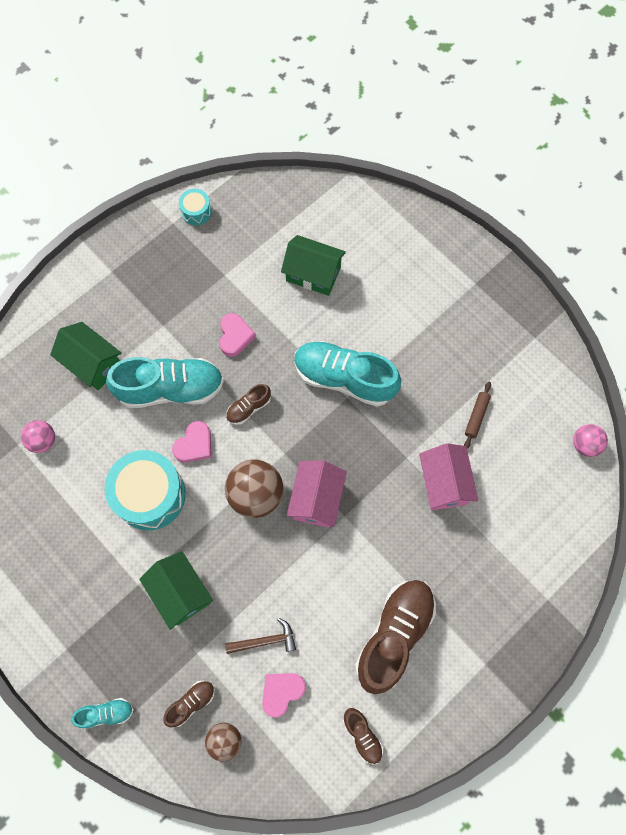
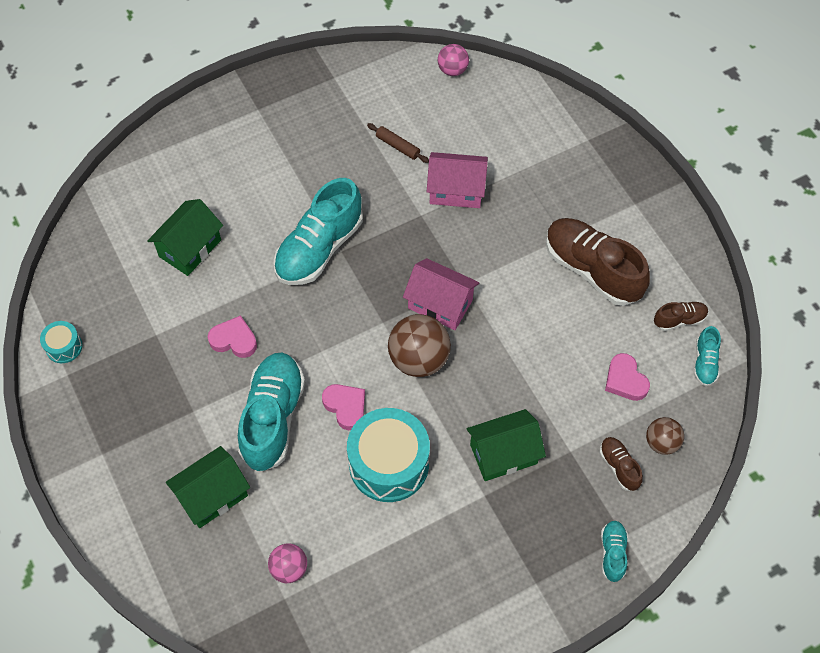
camera: 75 degrees left, 10 degrees down
(248, 408) = (321, 345): brown shoe -> none
(265, 641) = (572, 384): brown hammer -> none
(321, 770) = (705, 362): none -> turquoise shoe

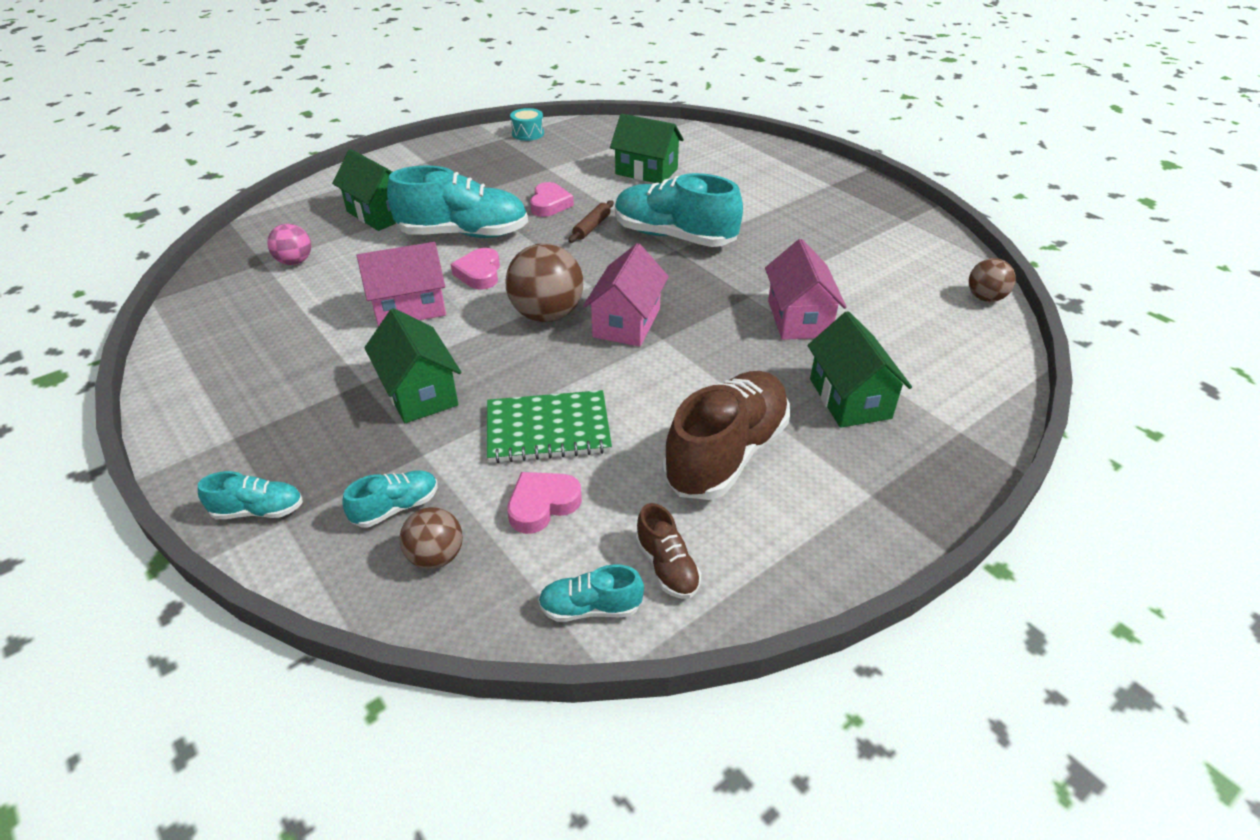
camera: 80 degrees right, 20 degrees down
(345, 407) = (479, 273): pink heart -> pink heart turned 135 degrees clockwise
(389, 463) = (409, 308): turquoise drum -> pink house
(398, 146) = (839, 270): brown rolling pin -> brown rolling pin (592, 227)
(452, 70) = (985, 298): pink ball -> brown ball
(549, 187) = (850, 398): none -> green house
(555, 370) = (548, 429): none -> green notebook
(619, 466) = (396, 508): brown shoe -> turquoise shoe

